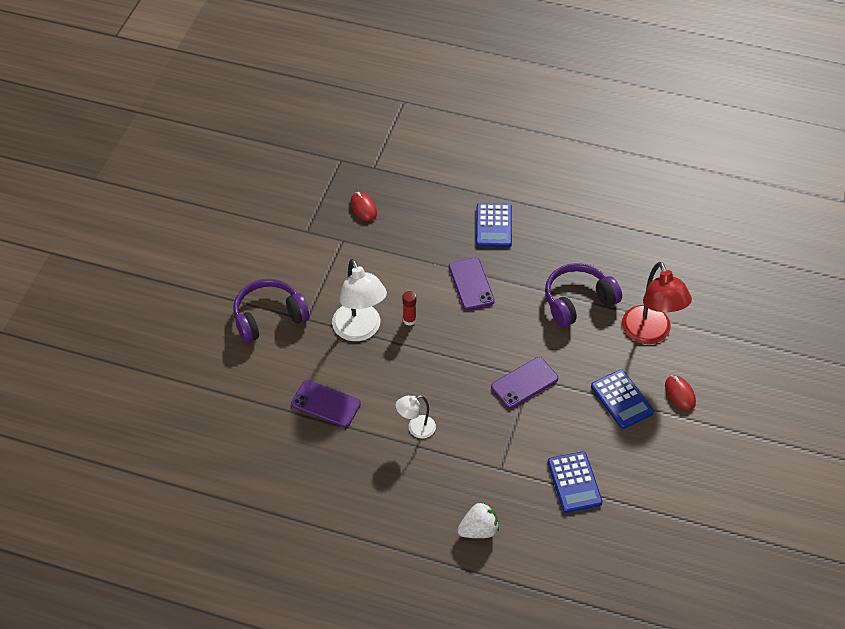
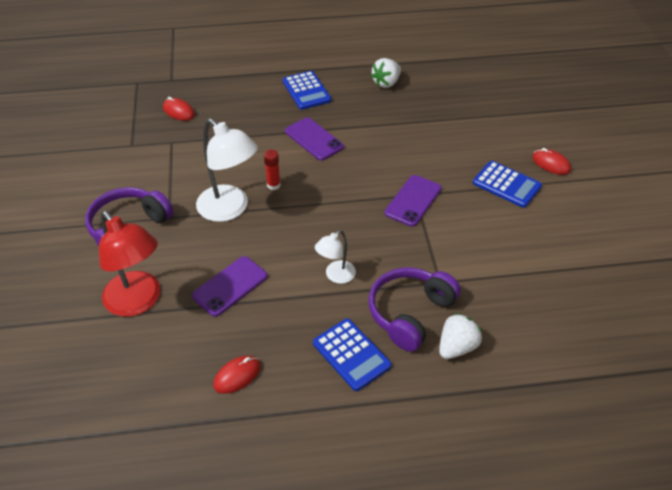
camera: 25 degrees left, 5 degrees down
(295, 482) = (237, 376): none -> red mouse
(326, 404) = (230, 286): purple phone -> purple phone turned 45 degrees counterclockwise
(574, 482) = (515, 267): blue calculator -> blue calculator (351, 354)
(577, 243) = (386, 83): none -> white strawberry
(578, 301) = (416, 123): purple headphones -> purple headphones (410, 313)
(650, 333) = (493, 128): red lamp -> red lamp (138, 302)

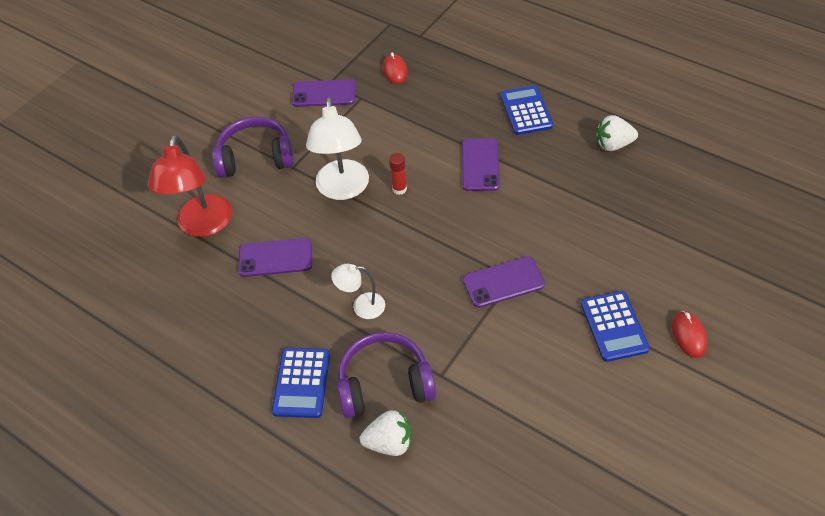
camera: 45 degrees right, 5 degrees up
(136, 154) = (324, 94): none -> purple phone
(237, 376) = (207, 335): red mouse -> none
(306, 91) = (526, 111): blue calculator -> blue calculator turned 150 degrees clockwise

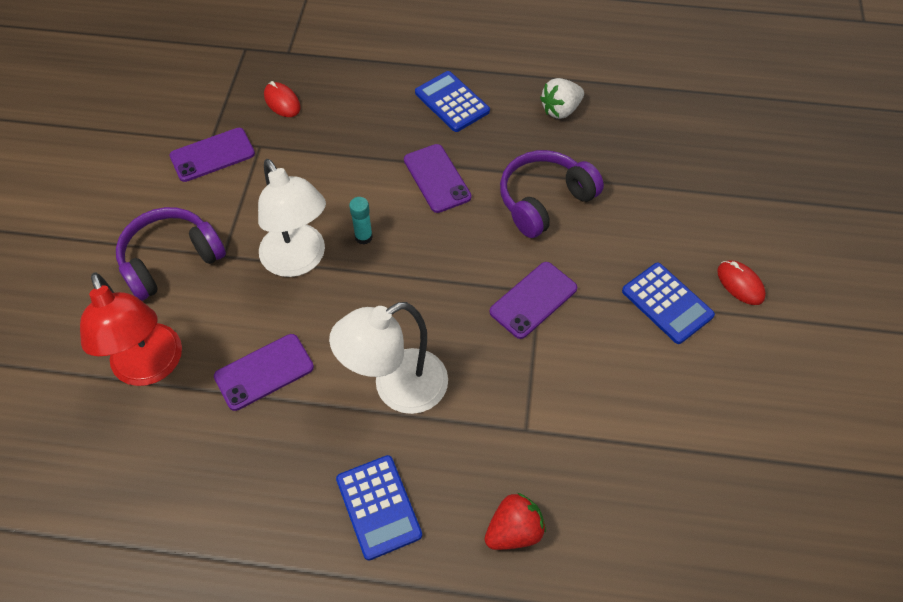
camera: 30 degrees left, 5 degrees up
(362, 306) = (397, 389): white lamp -> white lamp, size x1.87
(384, 384) = (472, 466): purple headphones -> purple headphones (544, 200)
(389, 442) = (514, 531): white strawberry -> red strawberry
(399, 189) = (363, 237): red glue stick -> turquoise glue stick

